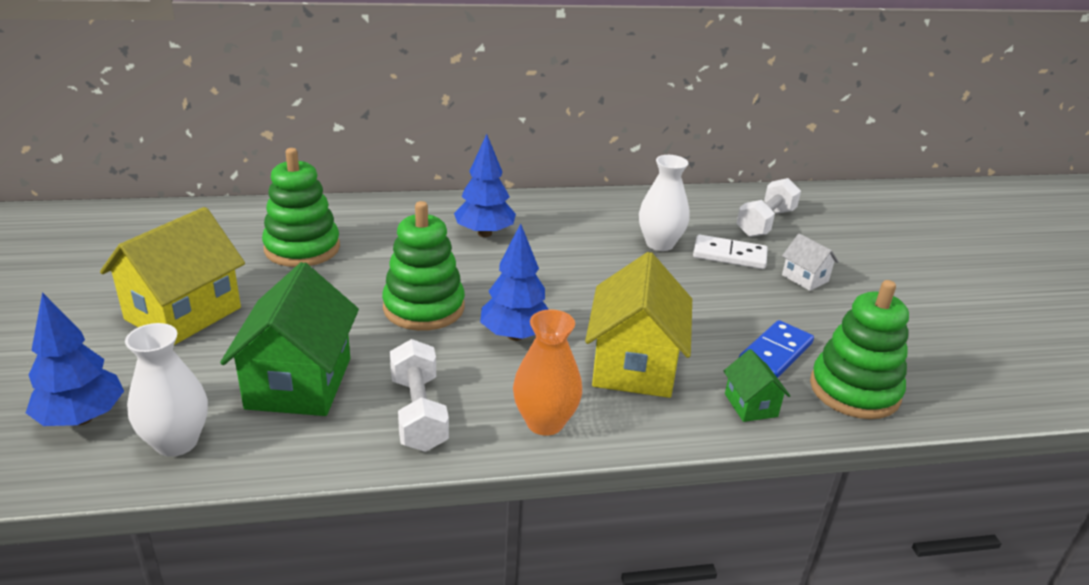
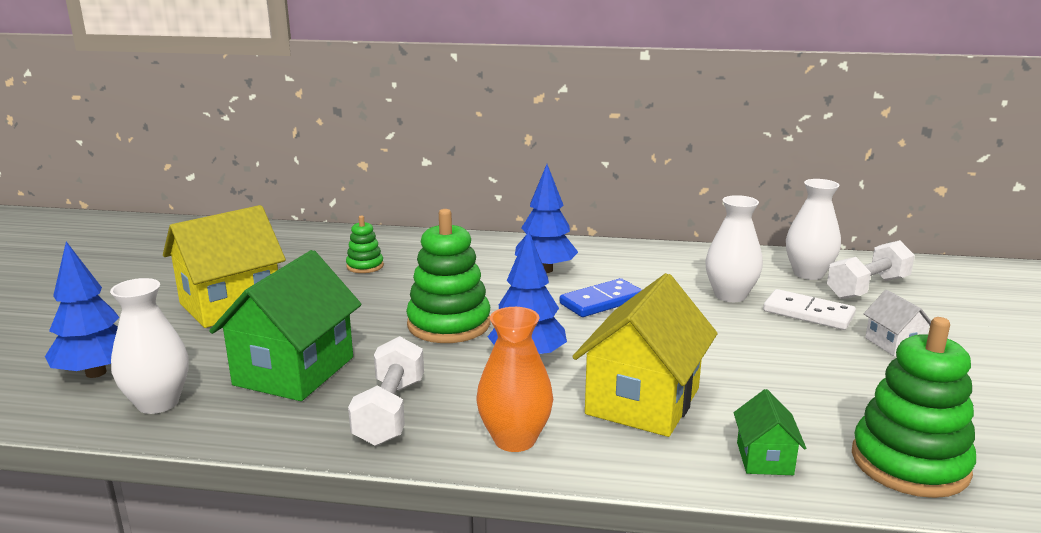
camera: 20 degrees right, 10 degrees down
(302, 248) = (365, 266): green stacking toy -> green stacking toy, size x0.51
(714, 212) = (808, 274): none -> white vase
(775, 353) = (821, 411): blue domino -> blue domino (601, 301)

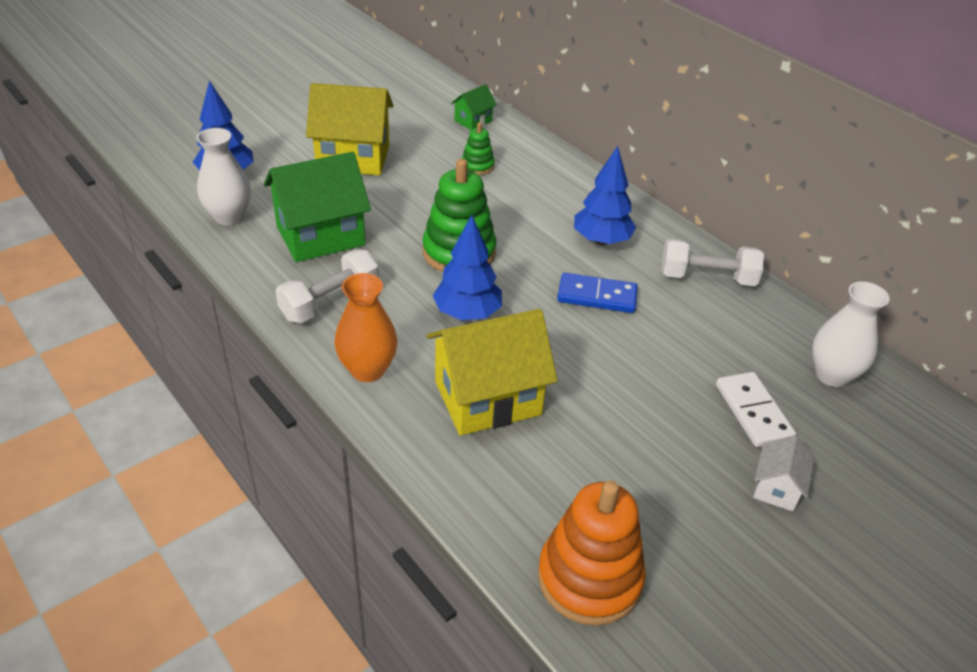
camera: 40 degrees right, 20 degrees up
(730, 295) = (714, 353): white vase -> none
(764, 458) = (494, 496): green house -> green house (473, 121)
(867, 288) = (864, 424): white dumbbell -> white dumbbell (707, 278)
(909, 463) = (589, 578): green stacking toy -> orange stacking toy

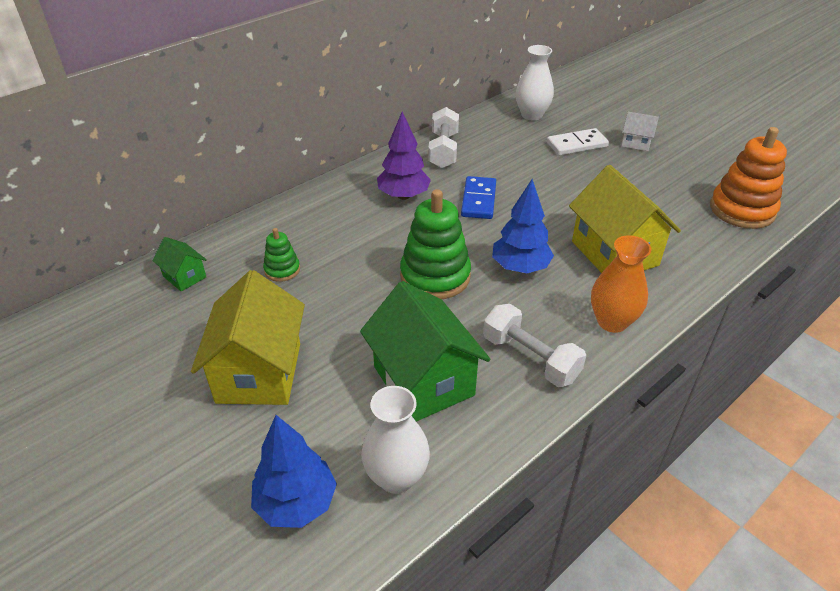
camera: 90 degrees left, 0 degrees up
(601, 240) = (403, 196): blue tree -> purple tree

